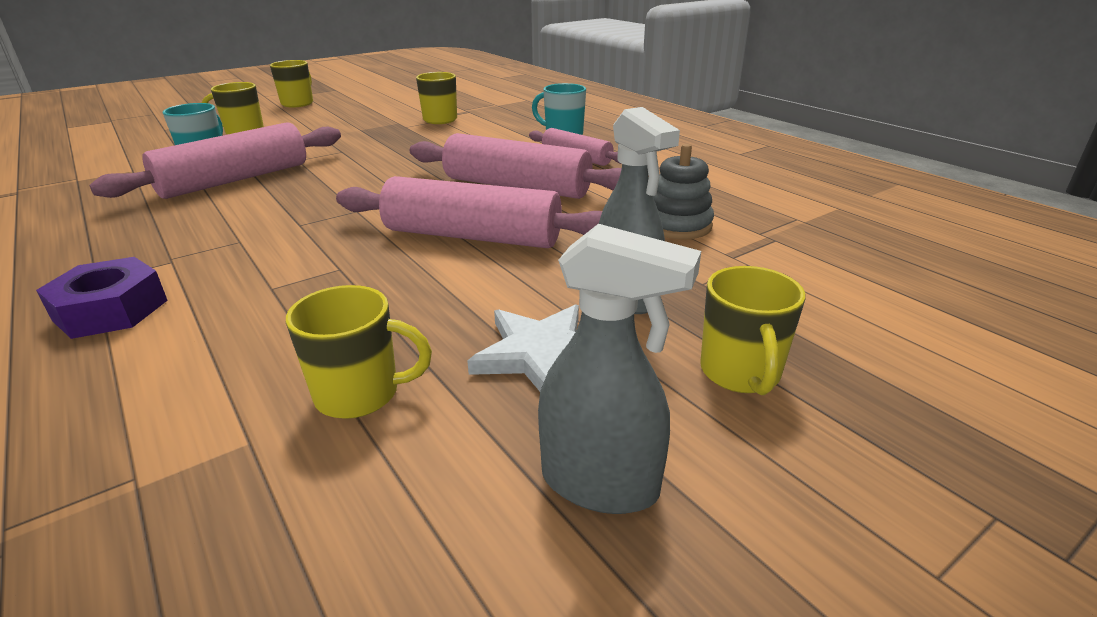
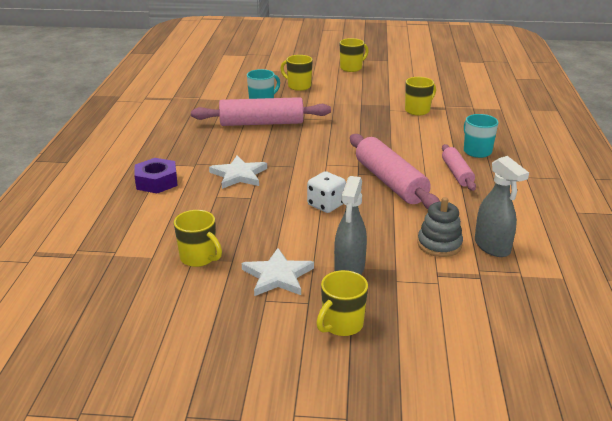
camera: 40 degrees right, 0 degrees up
(277, 247) = (239, 175): none -> white star
(472, 236) = (326, 205): pink rolling pin -> white dice
(601, 484) = (234, 329): grey spray bottle -> grey spray bottle (492, 247)

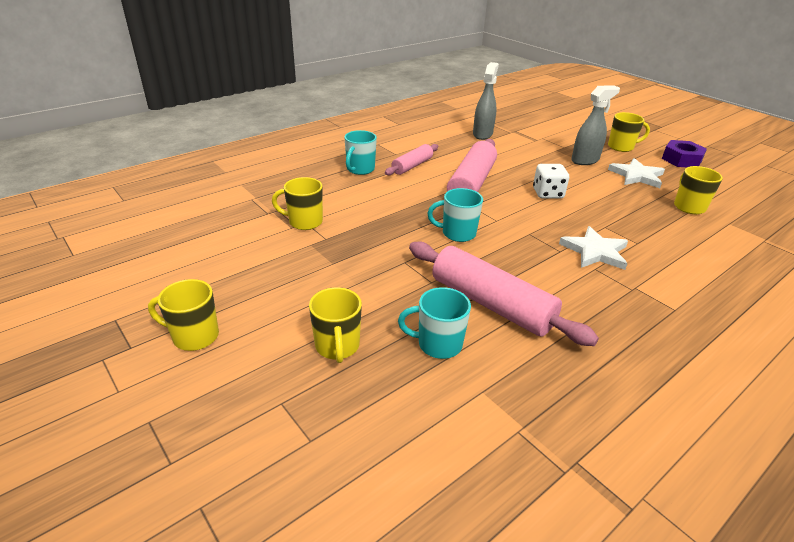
camera: 135 degrees left, 5 degrees up
(156, 182) = (695, 288): purple nut -> purple nut (681, 160)
(333, 144) = (457, 233): none -> turquoise mug
(439, 244) = (510, 146): grey stacking toy -> none

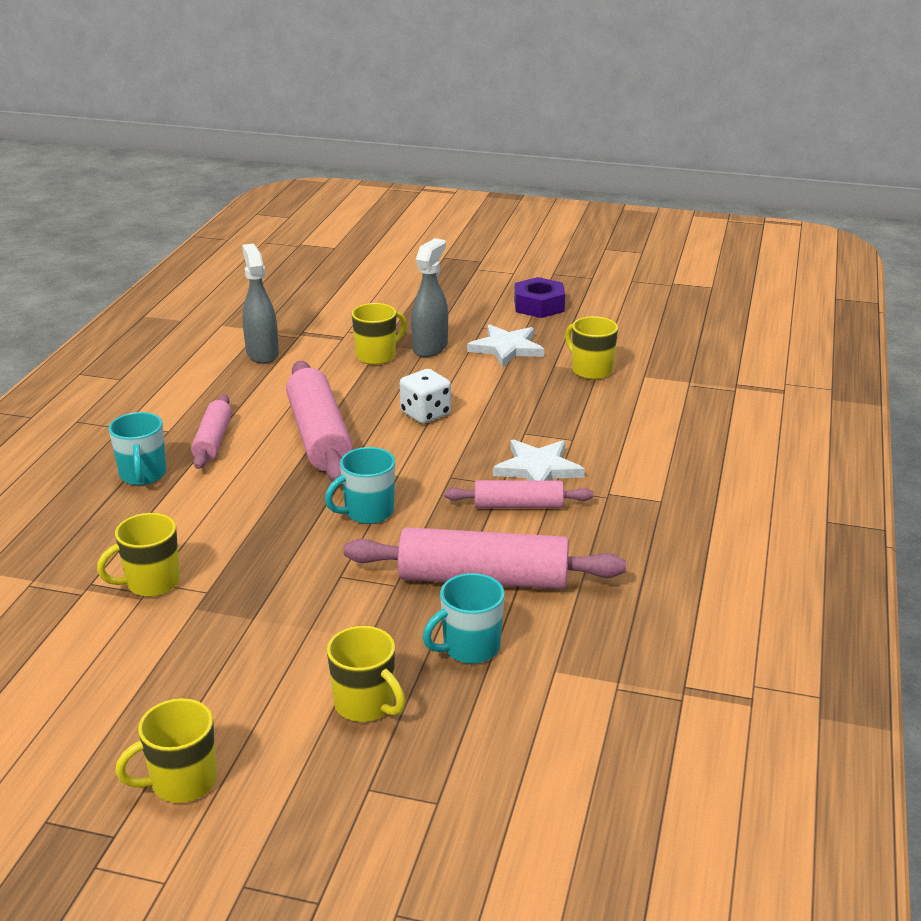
camera: 35 degrees left, 5 degrees down
(559, 268) = (518, 505): none -> pink rolling pin
(621, 147) = (457, 311): yellow mug -> yellow mug (377, 356)

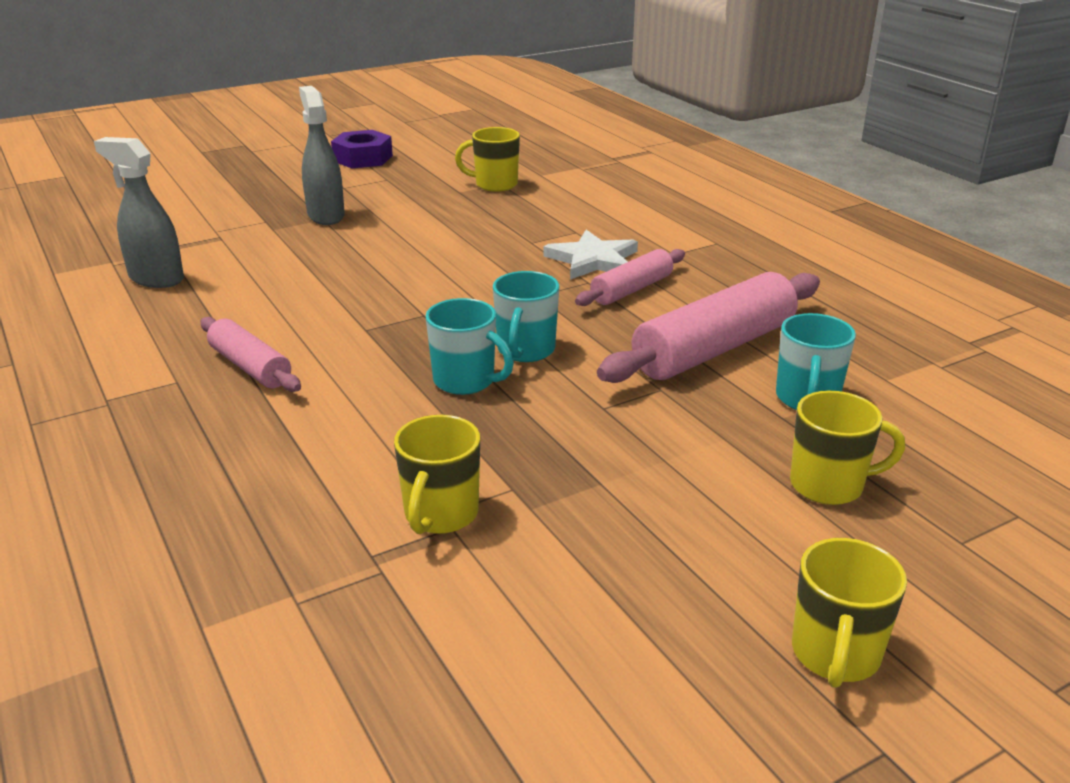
camera: 45 degrees left, 0 degrees up
(143, 475) = (228, 431): turquoise mug -> turquoise mug (465, 381)
(319, 437) = (358, 317): pink rolling pin -> none
(377, 356) = (287, 238): yellow mug -> none
(425, 414) = (422, 261): white dice -> none
(507, 348) = (396, 193): white star -> none

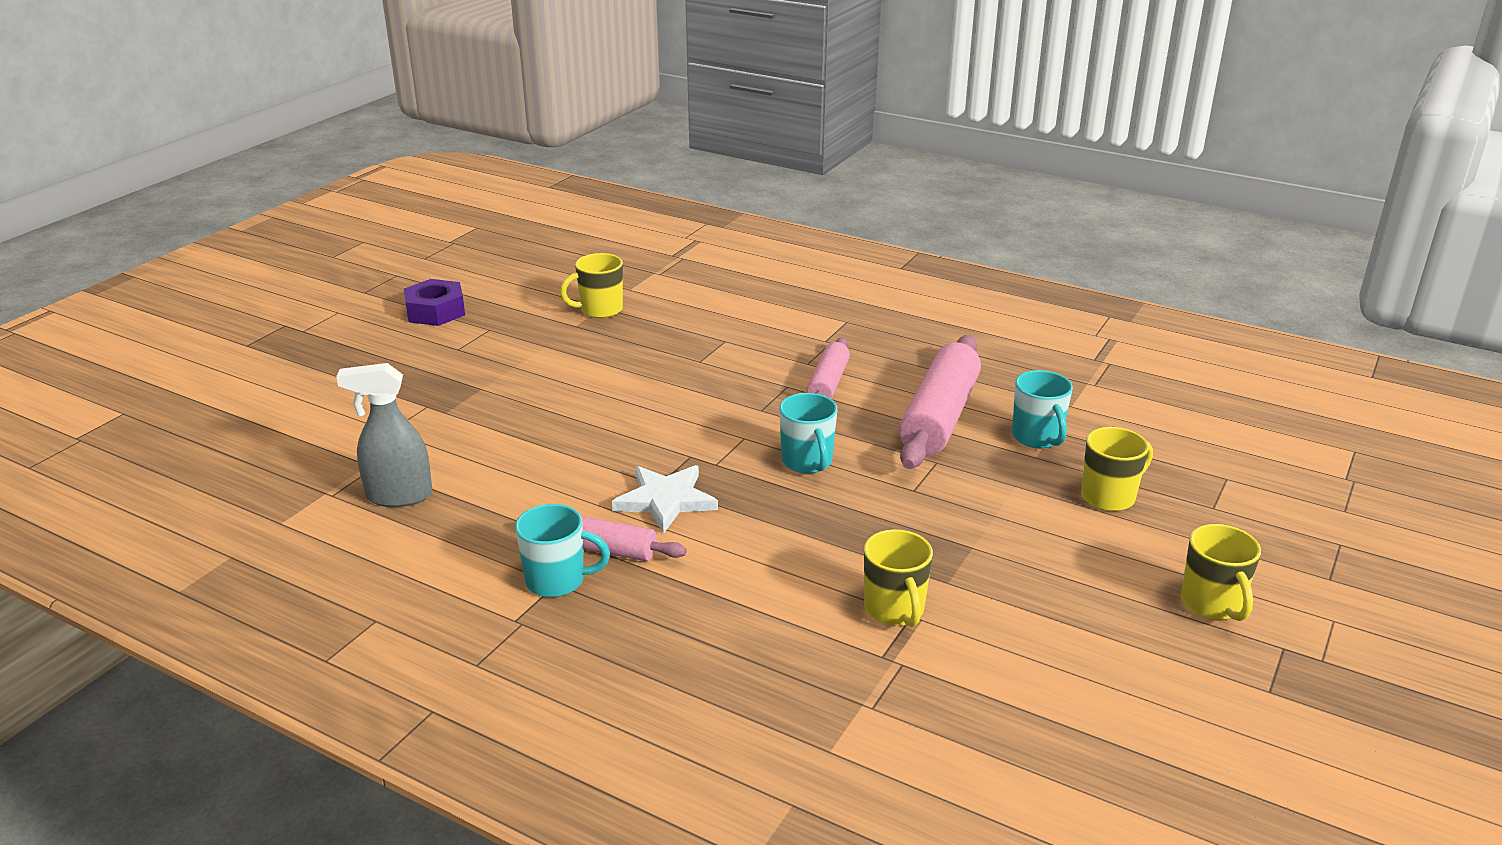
camera: 30 degrees left, 0 degrees up
(326, 215) = (480, 384): grey spray bottle -> none
(465, 381) = (792, 503): turquoise mug -> turquoise mug (557, 581)
(593, 260) = (769, 364): white star -> white star (665, 500)

